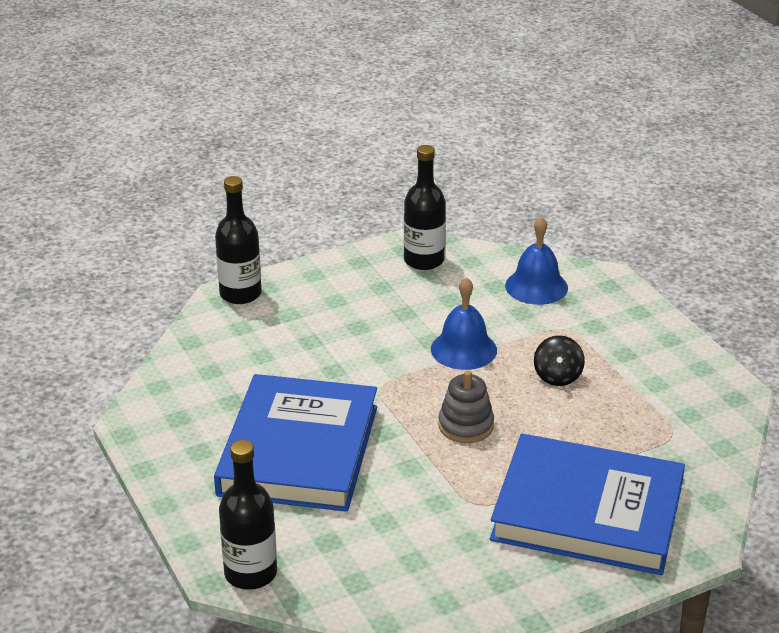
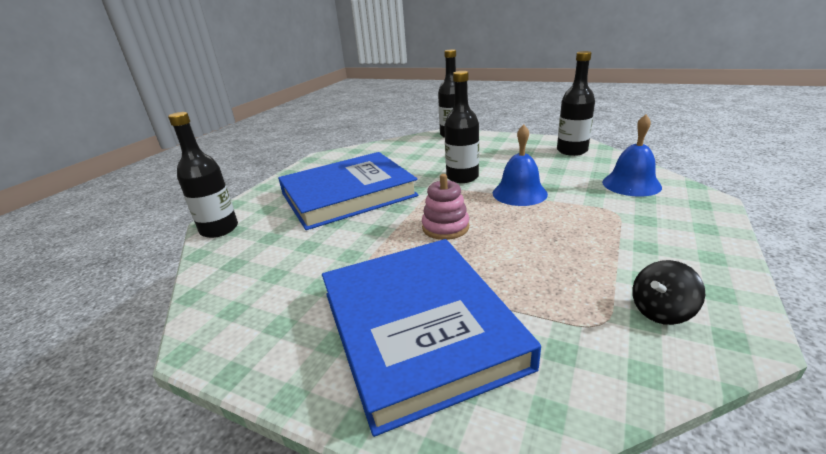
camera: 55 degrees right, 5 degrees down
(376, 358) = (462, 177): none -> black bottle
(466, 426) = (445, 227): grey stacking toy -> pink stacking toy
(557, 376) = (559, 233): black spinning top -> black spinning top (661, 311)

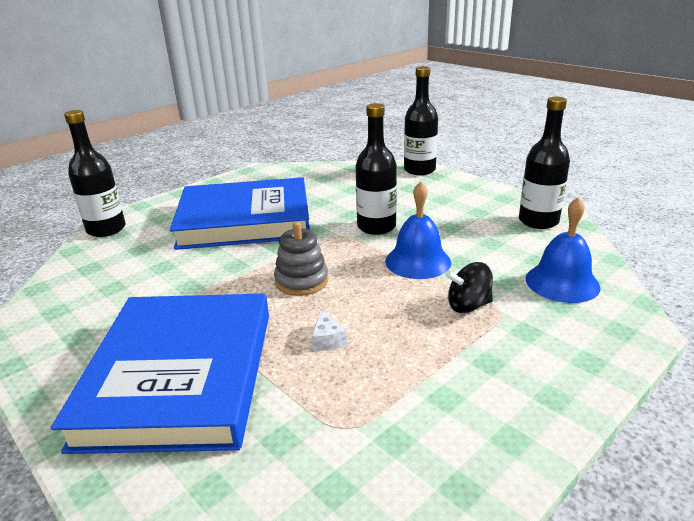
camera: 20 degrees right, 0 degrees up
(445, 227) = (301, 281): pink stacking toy -> grey stacking toy
(513, 264) = (327, 340): none -> white cheese
(661, 311) = (421, 436): black spinning top -> black spinning top (468, 306)

